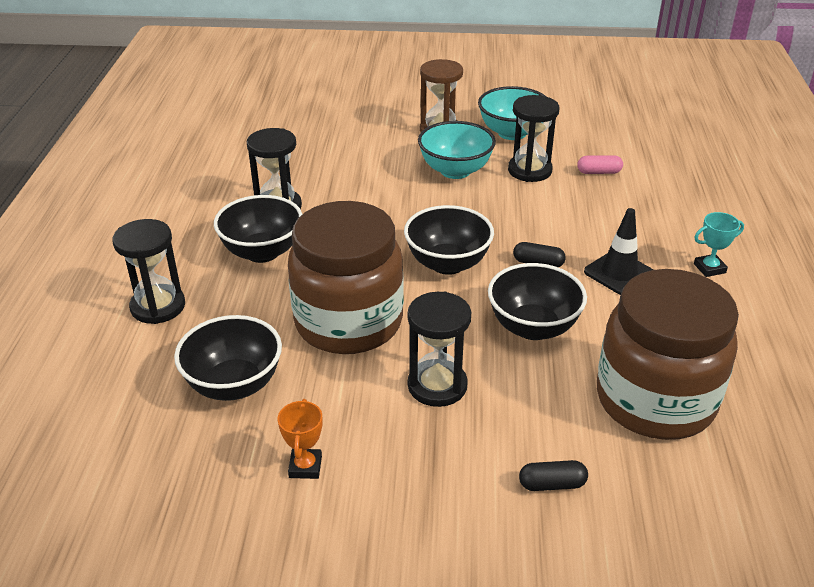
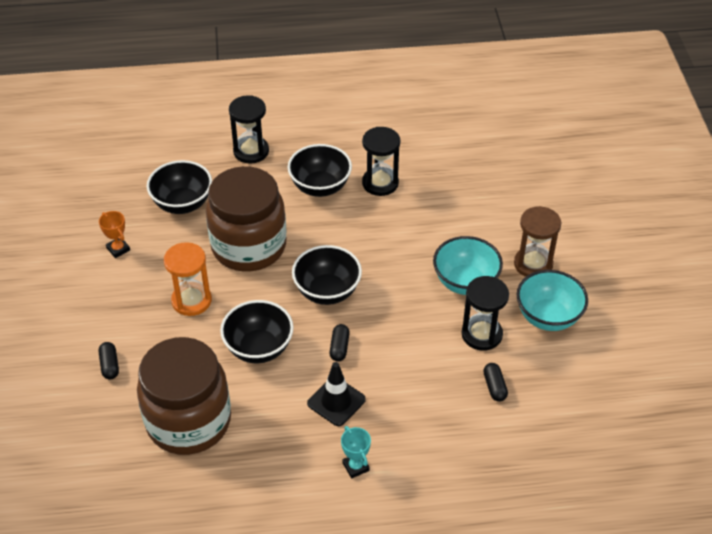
camera: 80 degrees right, 10 degrees up
(305, 467) = (118, 249): orange trophy -> orange trophy turned 60 degrees clockwise
(437, 385) = (191, 300): black hourglass -> orange hourglass
(599, 172) = (494, 387): pink capsule -> black capsule

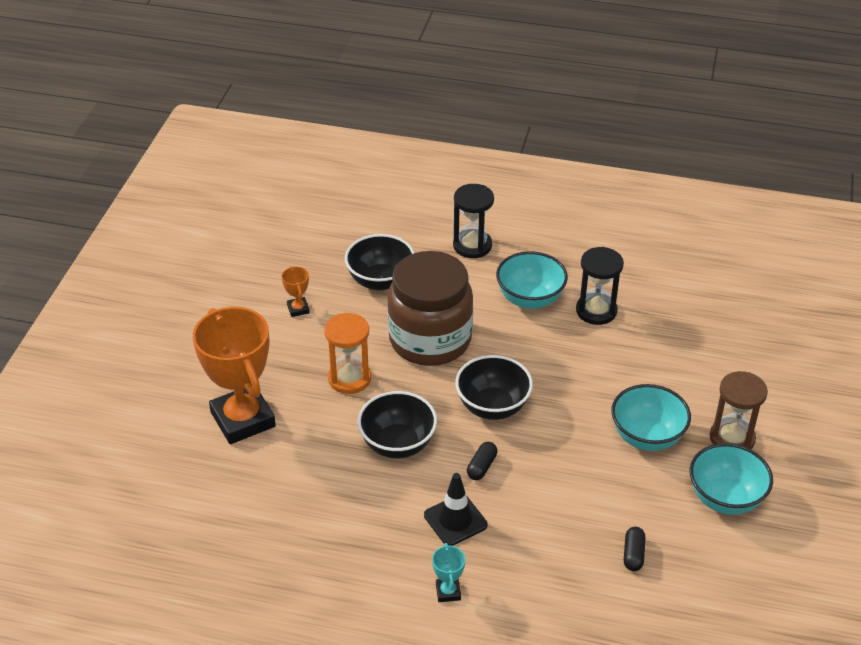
camera: 20 degrees right, 5 degrees down
(110, 365) = (243, 419): black capsule -> orange trophy
(189, 421) = (297, 496): brown jar -> none
(320, 187) = (530, 299): black bowl -> turquoise bowl
(481, 334) = (642, 496): black hourglass -> none

